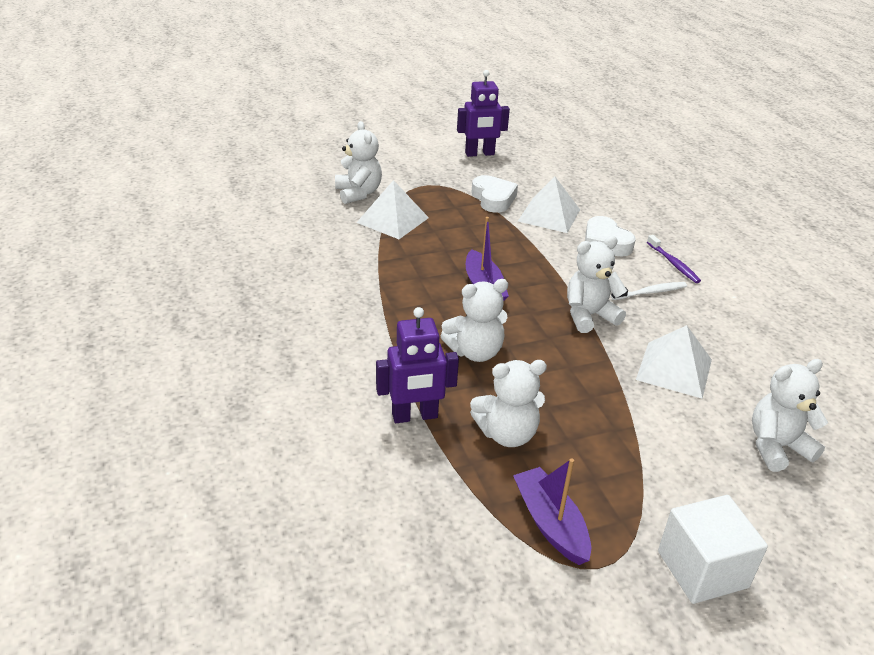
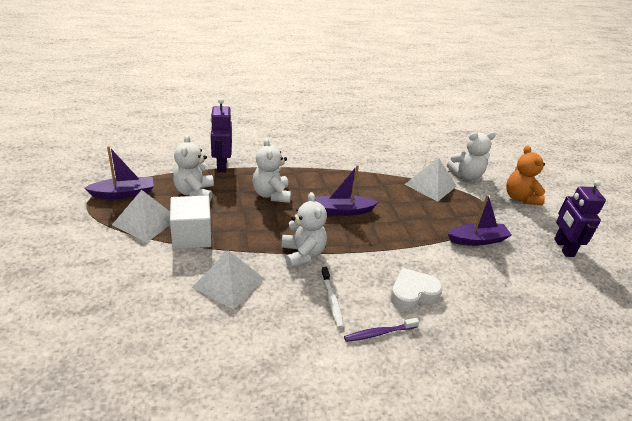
camera: 95 degrees right, 0 degrees up
(396, 165) = (520, 198): none -> orange teddy bear
(493, 199) = (477, 240): white heart -> purple boat
(549, 215) = (456, 268): white pyramid -> white pyramid (145, 221)
(702, 569) = (59, 238): white cube -> white cube (192, 236)
(777, 447) = (126, 310): white teddy bear -> none

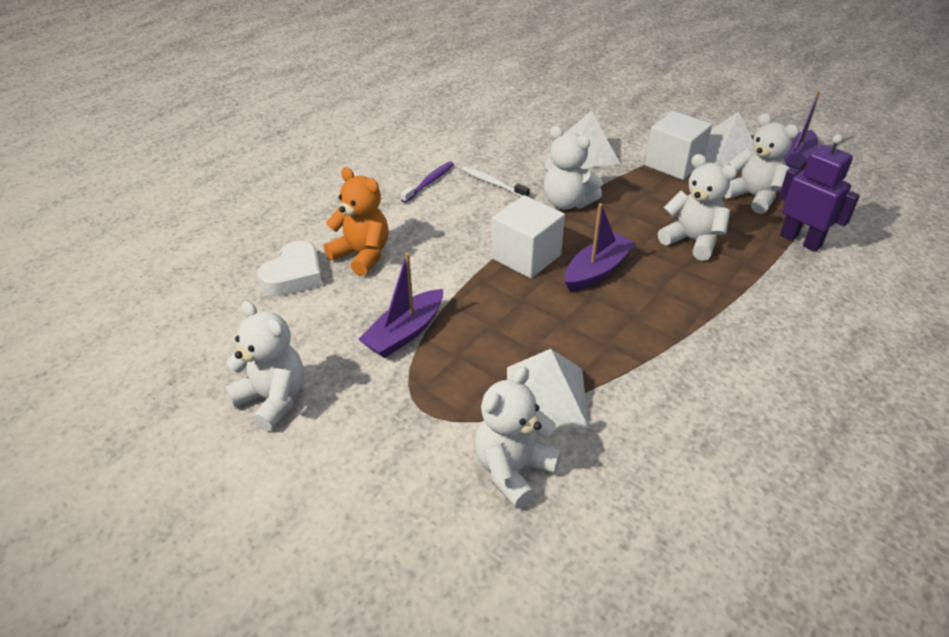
camera: 145 degrees right, 5 degrees up
(372, 238) = (526, 257): none -> white cube
(413, 293) = (429, 226): white heart -> white heart (294, 276)
(520, 198) = (384, 476): orange teddy bear -> orange teddy bear (362, 255)
(563, 247) = (273, 399): purple robot -> white teddy bear

